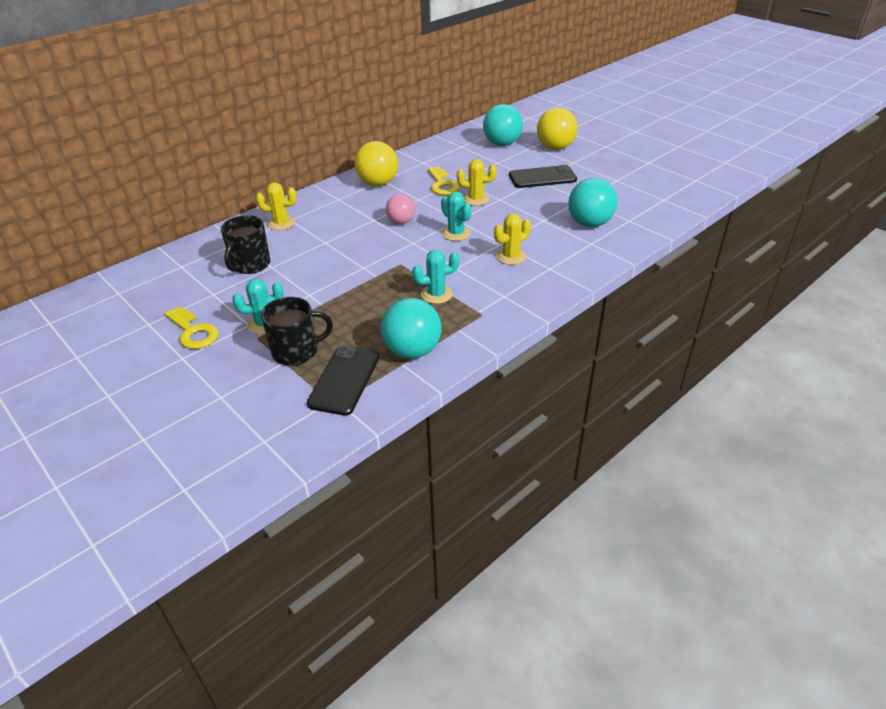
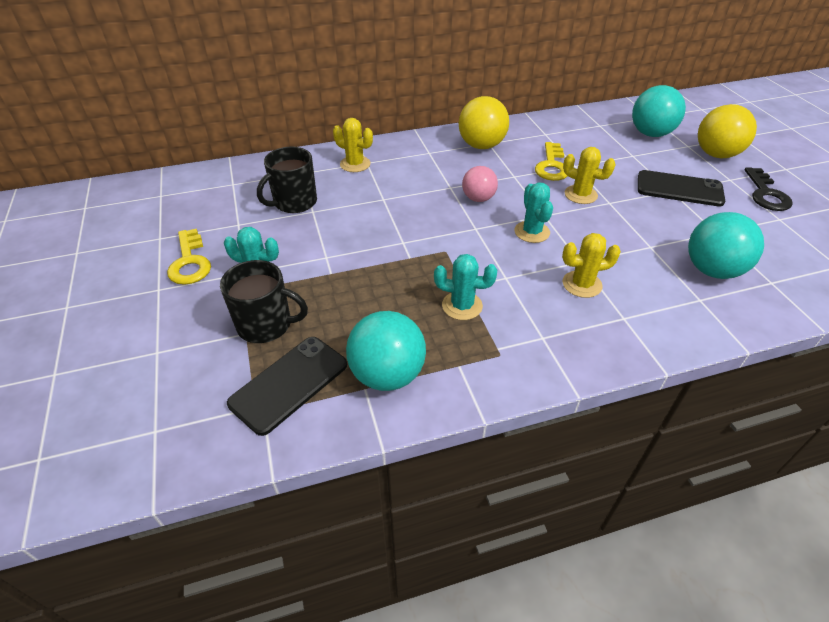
camera: 25 degrees right, 5 degrees up
(600, 166) = (766, 194): none -> black key

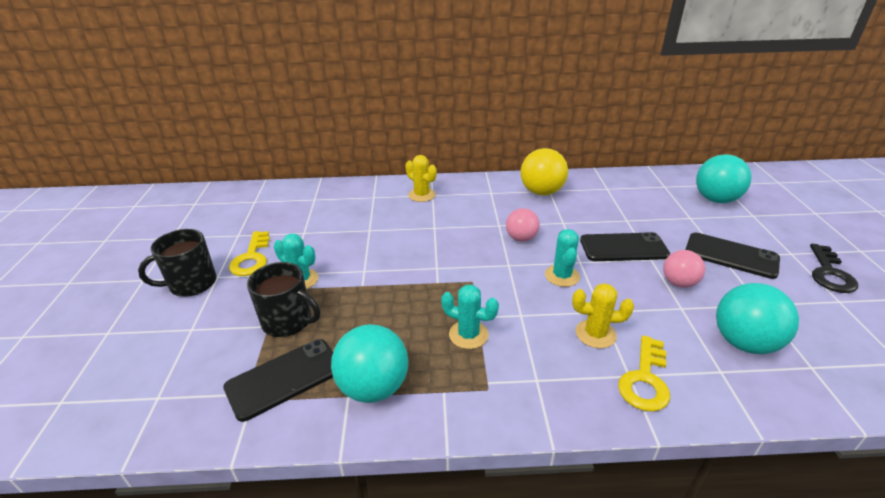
camera: 15 degrees right, 10 degrees down
(294, 202) = (357, 220): black mug -> black mug (191, 284)
(551, 166) = (603, 218): yellow key -> yellow key (645, 380)
(580, 195) = (623, 248): yellow cactus -> black phone
(641, 222) = (678, 283): none -> pink ball
(716, 154) = (782, 227): yellow ball -> none

